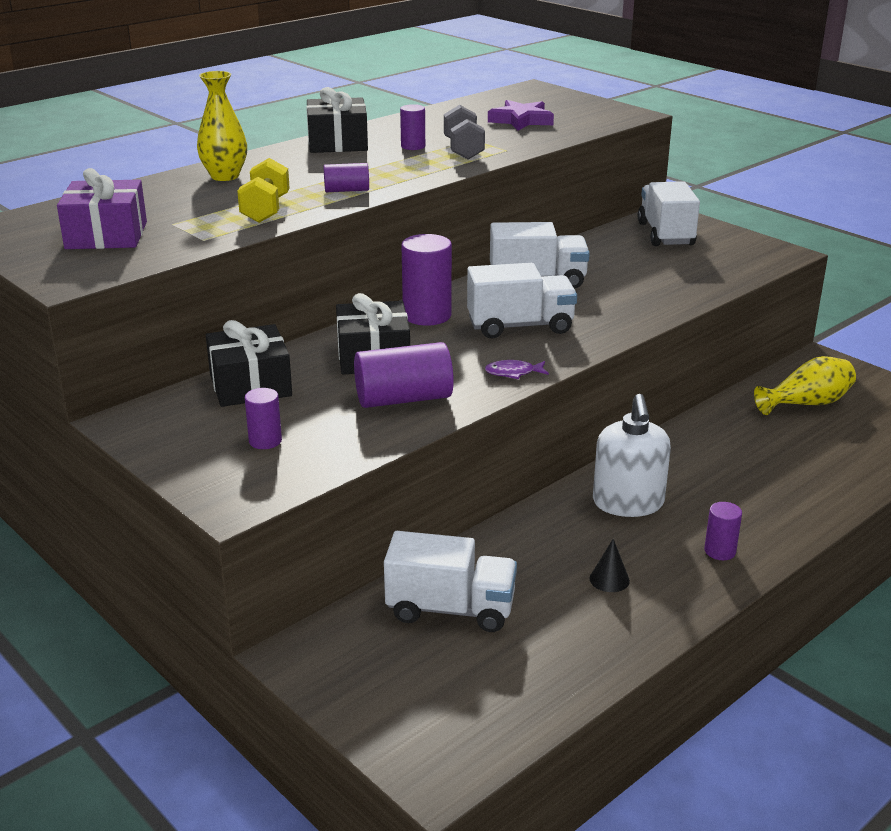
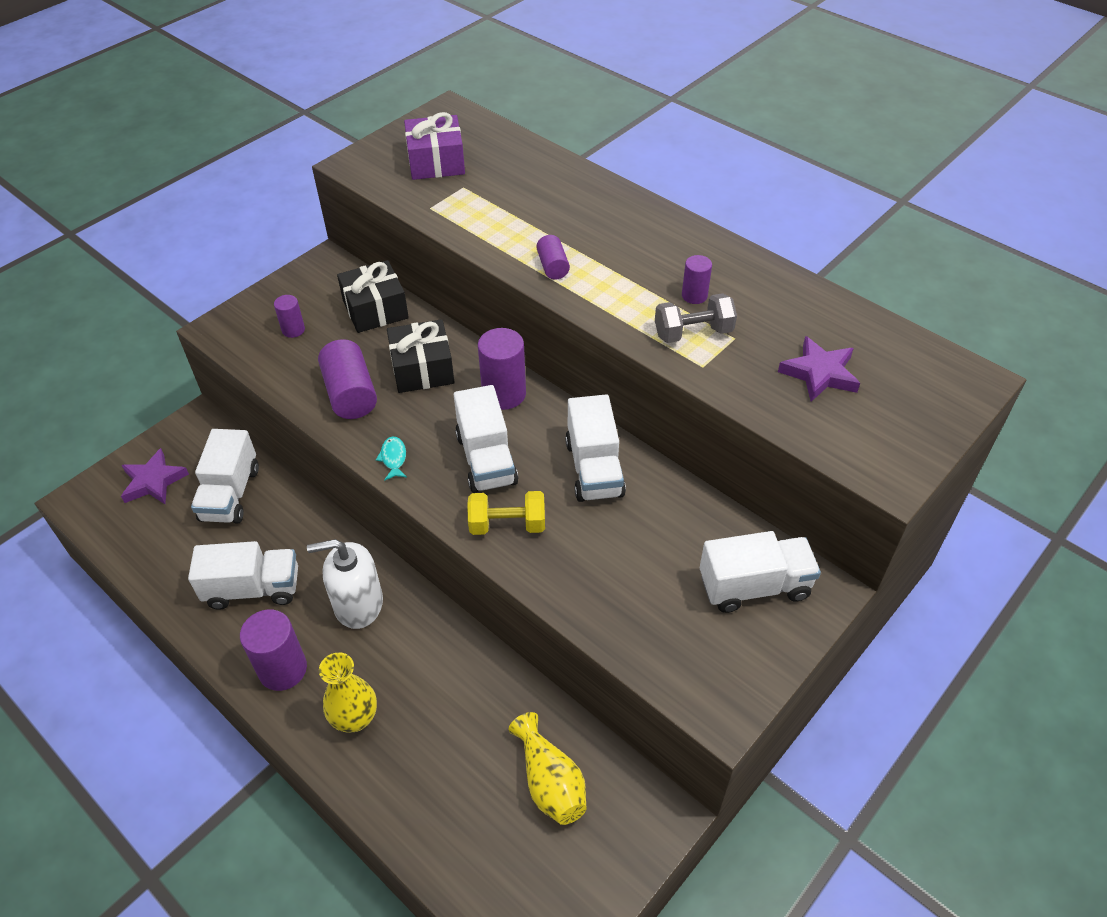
camera: 85 degrees right, 20 degrees up
(225, 176) = (578, 193): yellow vase -> yellow vase (355, 718)
(266, 210) = (497, 228): yellow dumbbell -> yellow dumbbell (507, 525)
(337, 143) = (691, 244): black gift -> none
(412, 689) = (153, 481): none -> purple star
(513, 373) = (393, 458): purple fish -> turquoise fish
(609, 579) = (253, 588): black cone -> white truck
(720, 551) = (283, 669): purple cylinder -> purple cylinder, size x1.80

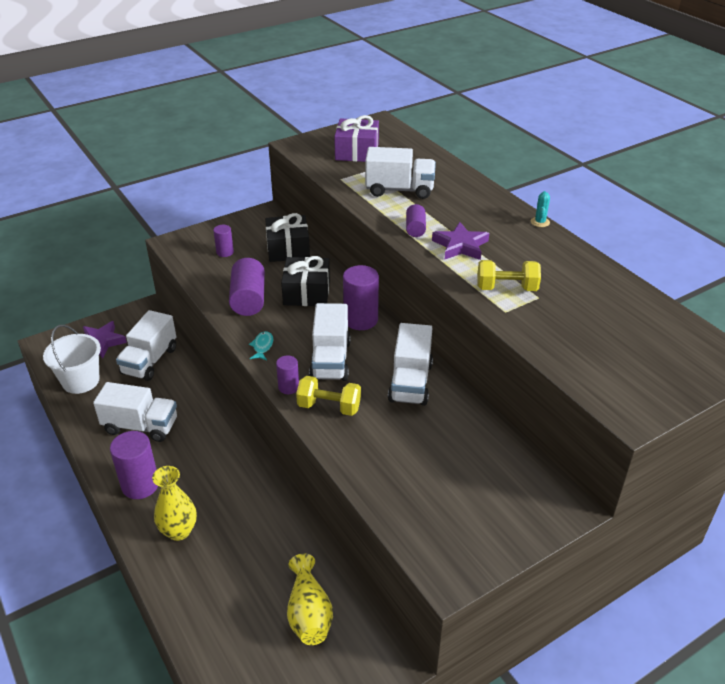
camera: 15 degrees right, 10 degrees down
(147, 543) = (81, 381): none -> white bucket
(358, 604) = (211, 453): white soap dispenser -> none
(693, 333) = (506, 288): grey dumbbell -> yellow dumbbell
(694, 296) = (517, 264): purple cylinder -> purple cylinder (288, 387)
(700, 229) = (540, 222): none -> turquoise cactus
(754, 586) = (509, 490): white truck -> white truck (399, 190)
(819, 373) = (599, 332): purple star -> purple star (460, 246)

